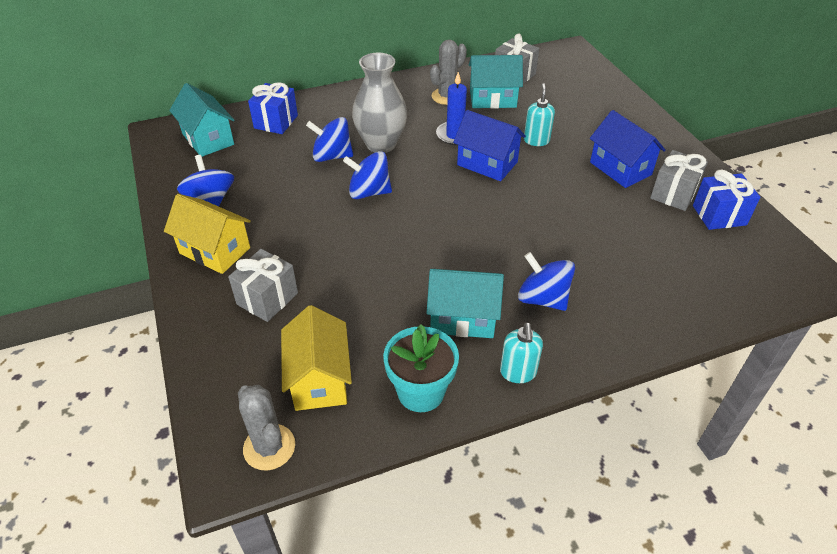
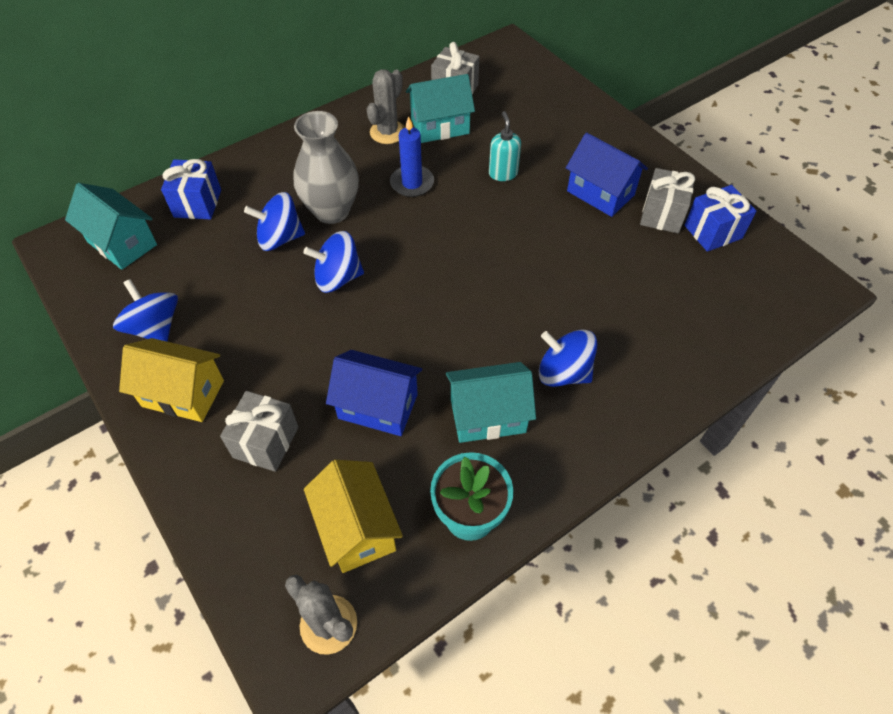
camera: 15 degrees left, 10 degrees up
(487, 163) = (458, 214): blue house -> blue house (378, 406)
(518, 372) = (562, 467): turquoise soap dispenser -> none

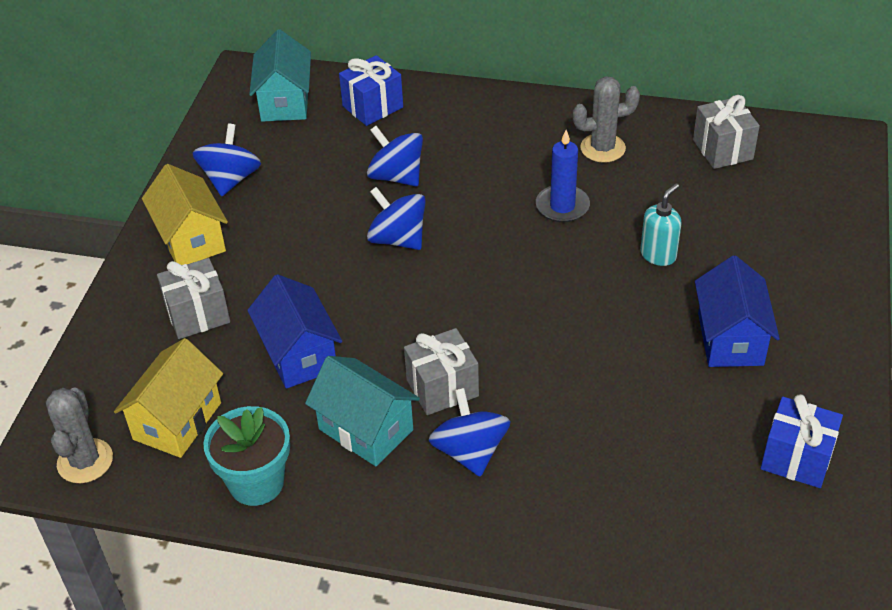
camera: 50 degrees right, 10 degrees down
(332, 211) = (464, 183): grey vase -> none
(440, 126) = (659, 174): turquoise house -> none
(662, 214) = (765, 403): grey gift -> grey gift (442, 388)

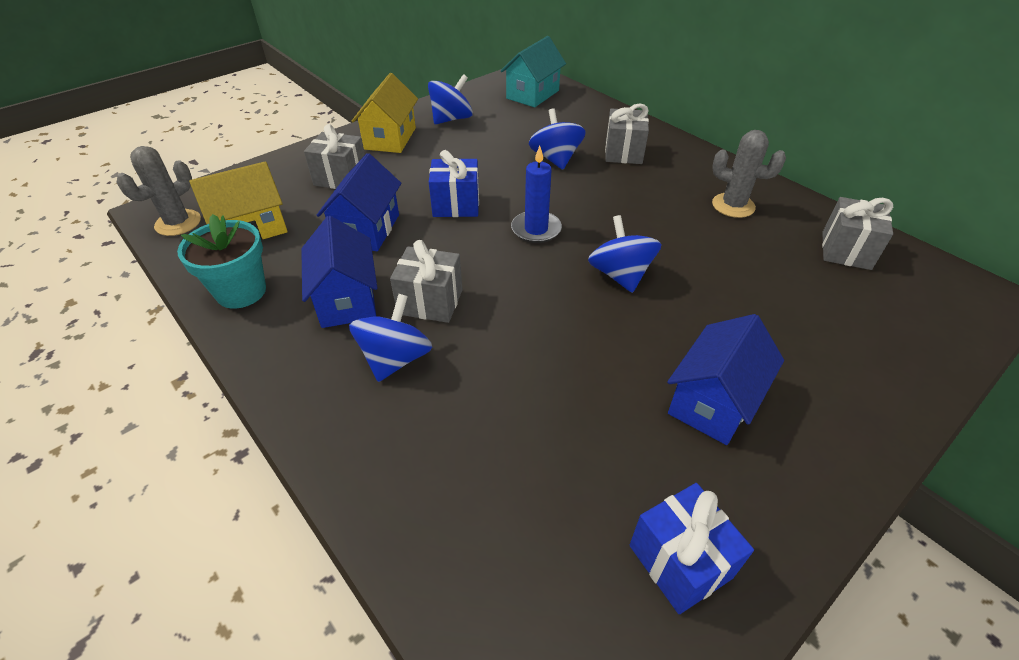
camera: 35 degrees right, 0 degrees up
(365, 430) = (346, 299): turquoise house -> blue house
(373, 107) = (585, 117): blue gift -> blue gift (456, 205)
(397, 239) = (513, 194): blue spinning top -> blue spinning top (620, 275)
(454, 135) = (623, 152): none -> grey gift
(562, 206) = (659, 228): blue candle -> blue candle (536, 229)
(658, 255) = (708, 299): turquoise soap dispenser -> none

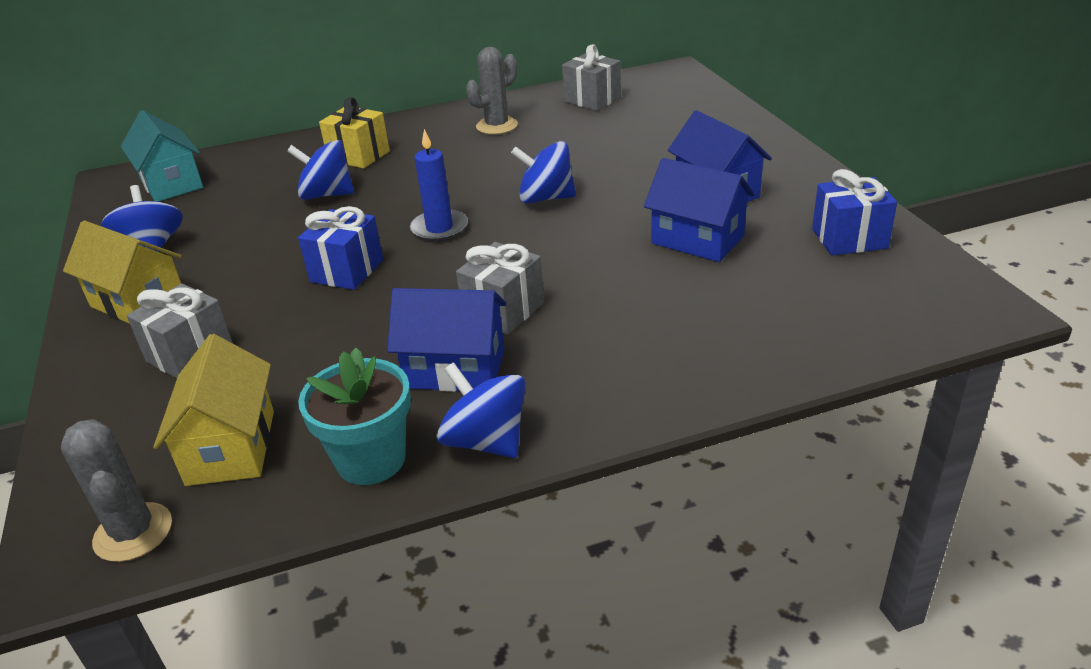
camera: 65 degrees left, 10 degrees down
(367, 229) = (333, 341): blue house -> blue house (697, 240)
(395, 358) = (575, 343): blue spinning top -> blue spinning top (486, 441)
(623, 152) = (359, 156): grey gift -> yellow gift

